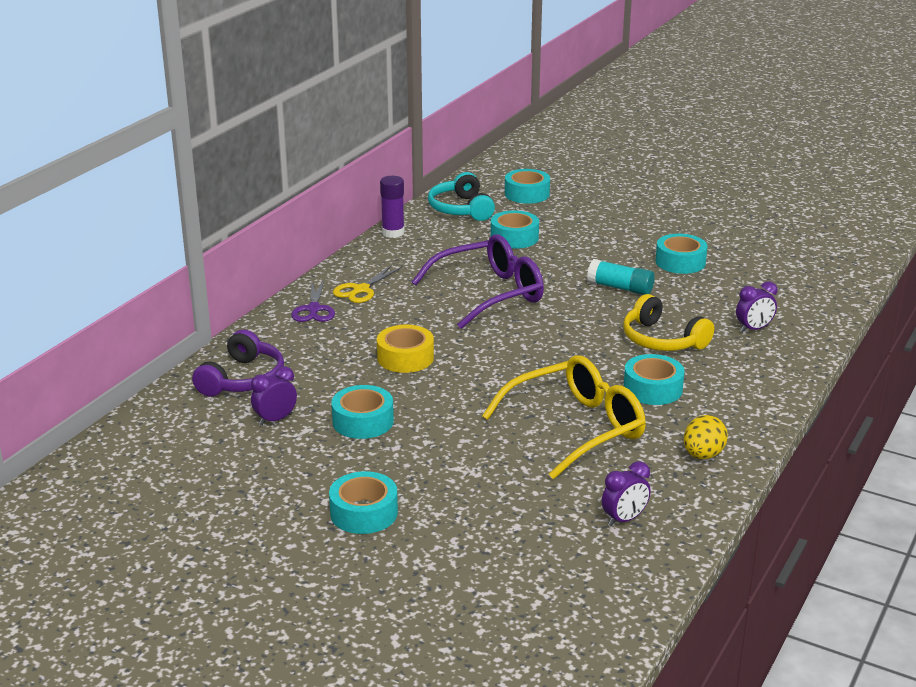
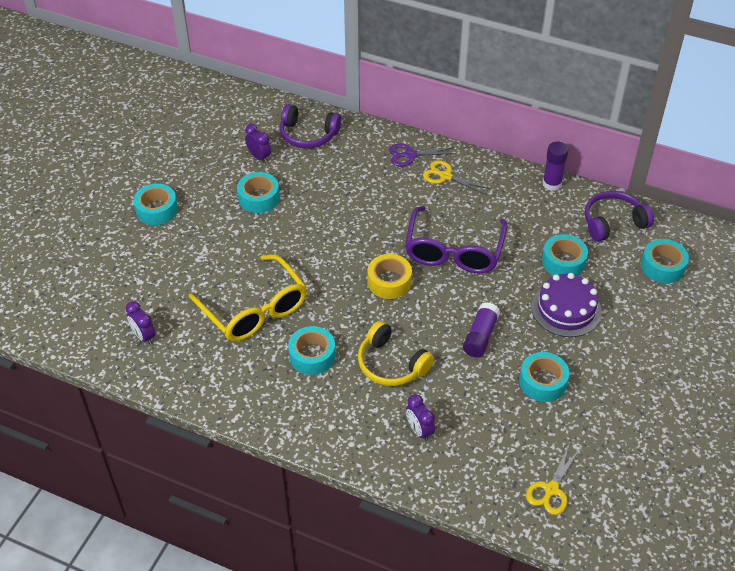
camera: 85 degrees right, 20 degrees up
(405, 358) = (345, 211): yellow tape -> yellow tape (389, 281)
(461, 209) = (613, 223): turquoise headphones -> purple headphones
(490, 293) = (454, 251): purple glasses -> purple glasses turned 45 degrees clockwise
(582, 242) = (566, 309): none -> purple cake
(620, 288) = (480, 336): turquoise glue stick -> purple glue stick
(662, 340) = (391, 364): yellow headphones -> yellow headphones turned 90 degrees counterclockwise
(703, 455) = (220, 383): yellow egg -> none
(811, 269) = (551, 490): none -> yellow scissors

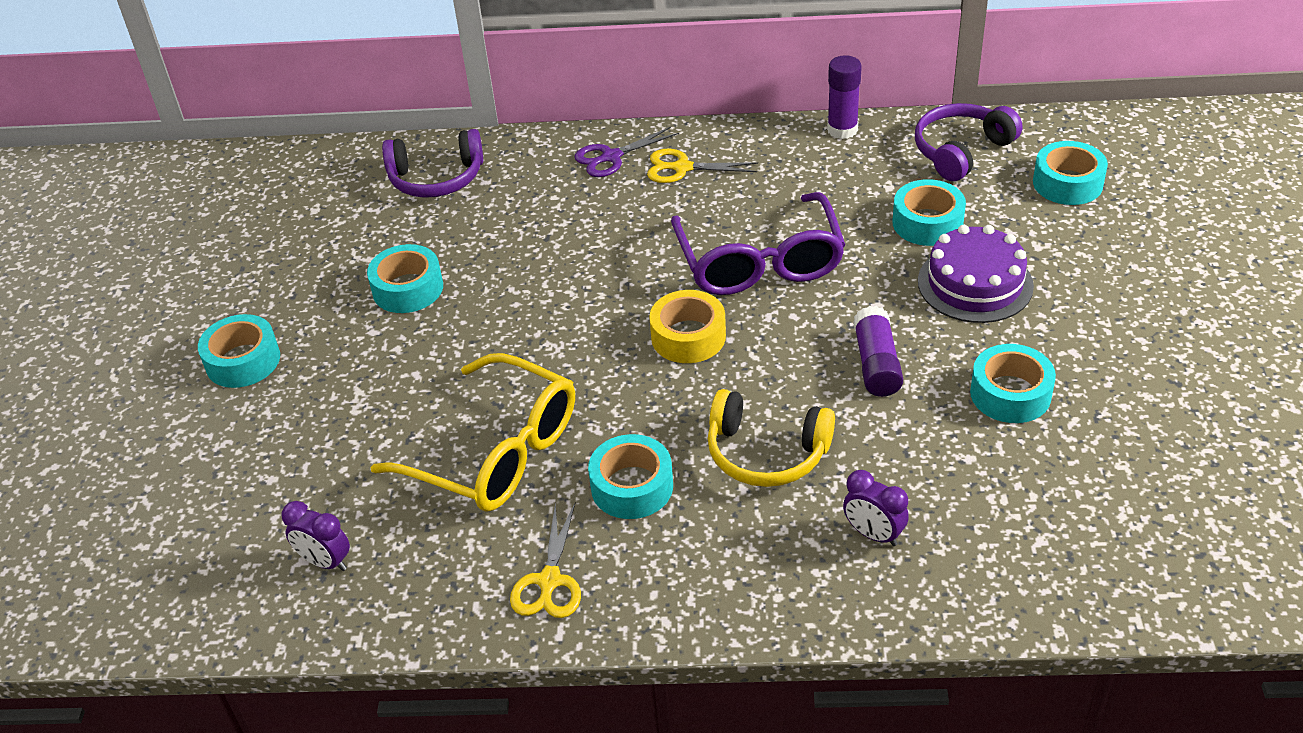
camera: 20 degrees left, 5 degrees down
(259, 157) = (375, 232): purple clock -> none
(551, 490) = (1129, 542): yellow scissors -> yellow scissors (549, 581)

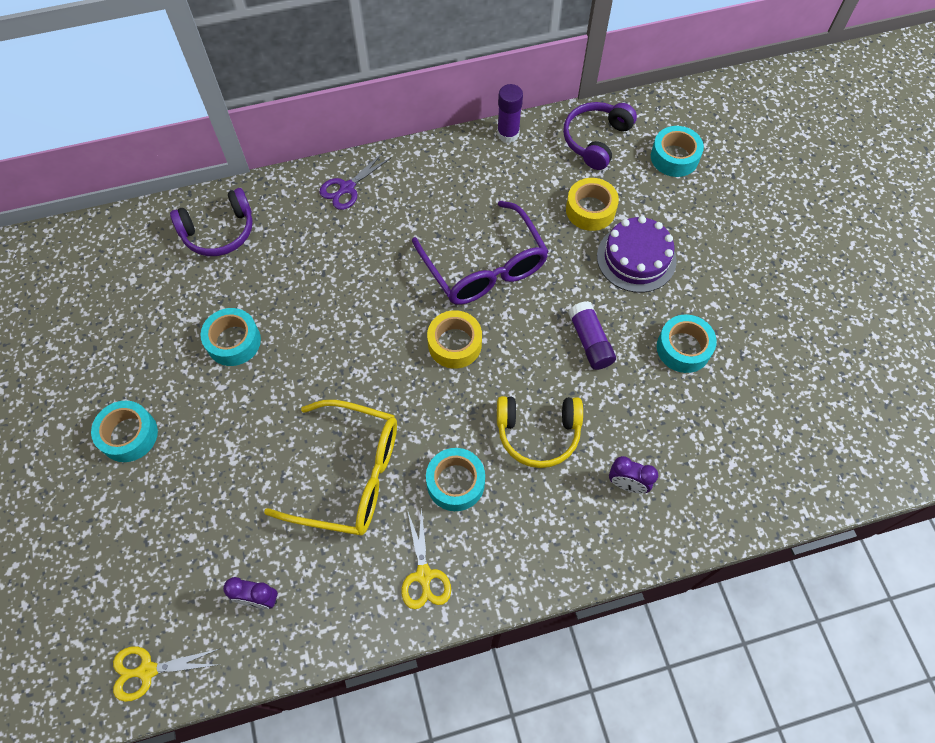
camera: 20 degrees left, 20 degrees up
(682, 168) = (403, 189): yellow scissors -> yellow scissors (147, 670)
(927, 223) = (590, 210): turquoise tape -> yellow tape

